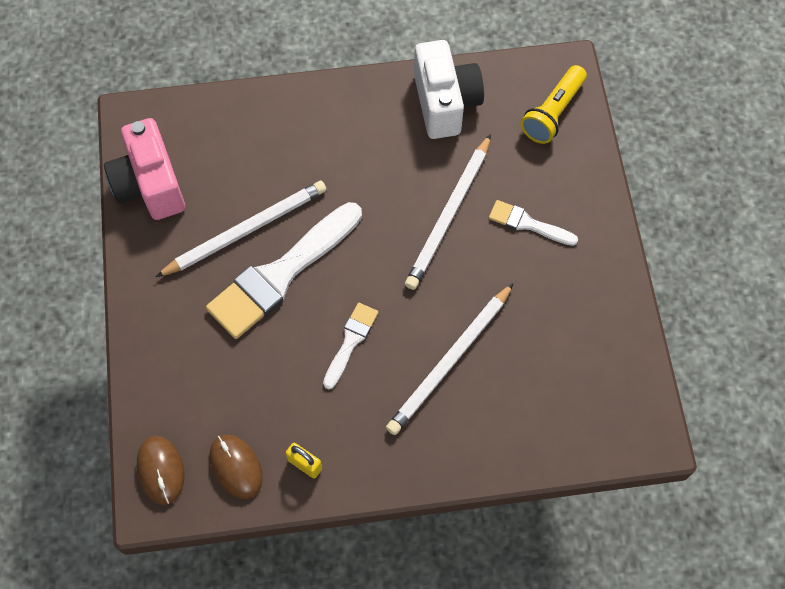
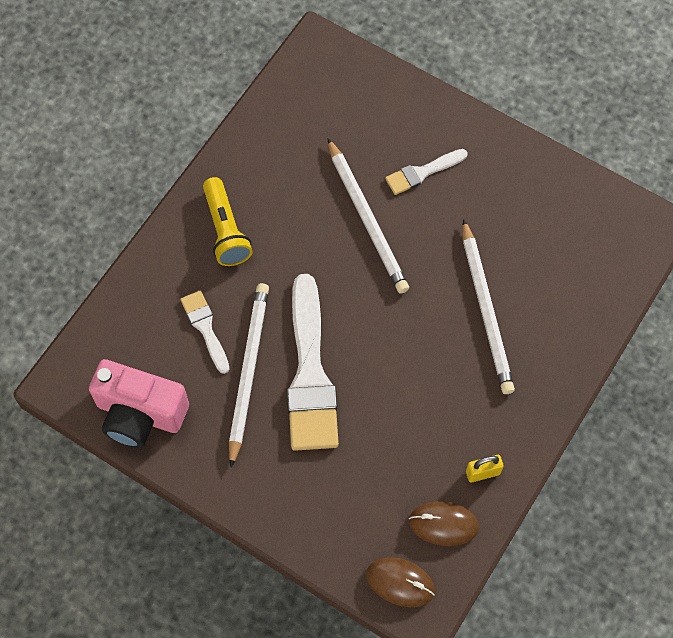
camera: 50 degrees left, 0 degrees up
(351, 341) = (411, 366): white brush -> white brush (205, 328)
(445, 103) = (269, 148): white camera -> none
(553, 113) = (347, 84): yellow flashlight -> yellow flashlight (226, 230)

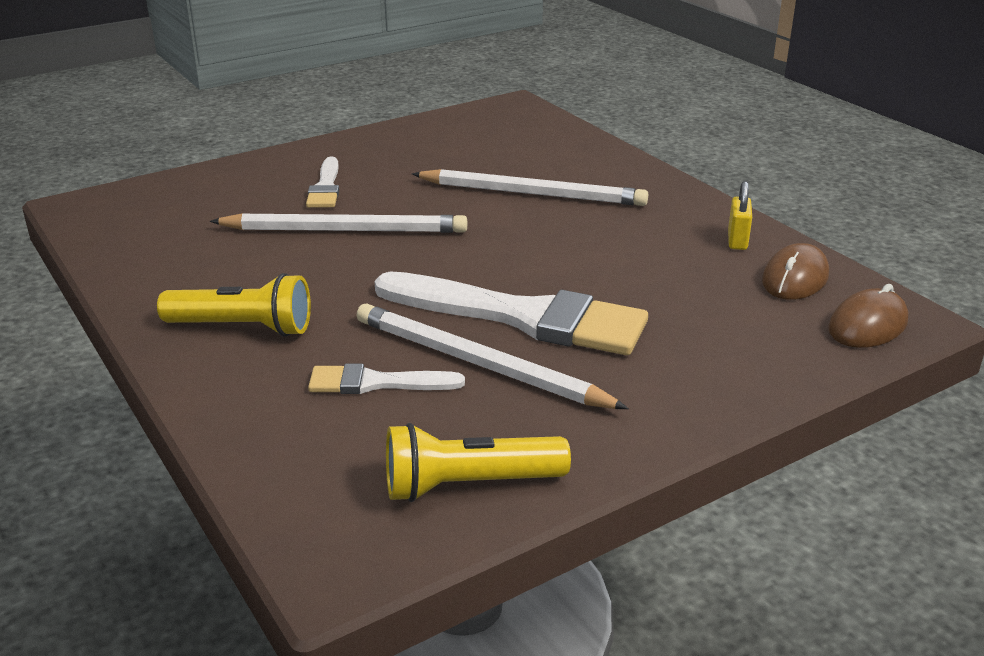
camera: 65 degrees left, 35 degrees down
(140, 414) = (468, 485): pink camera -> yellow flashlight

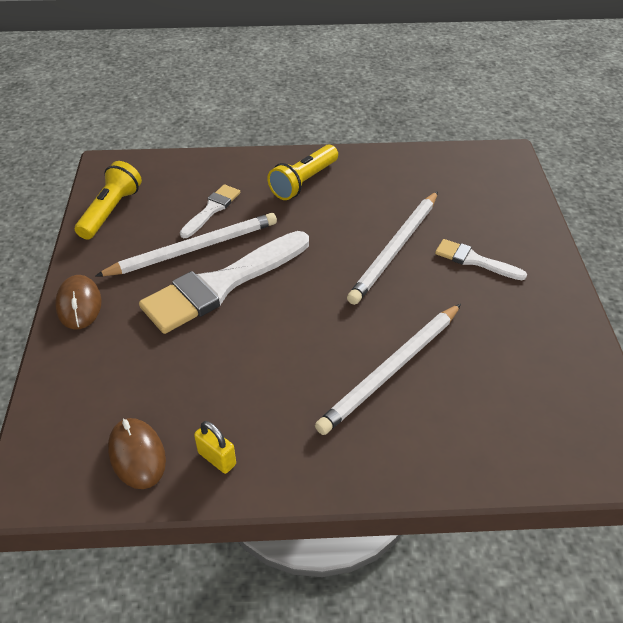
camera: 120 degrees right, 15 degrees up
(867, 325) = (51, 452): brown mouse -> brown mouse (79, 305)

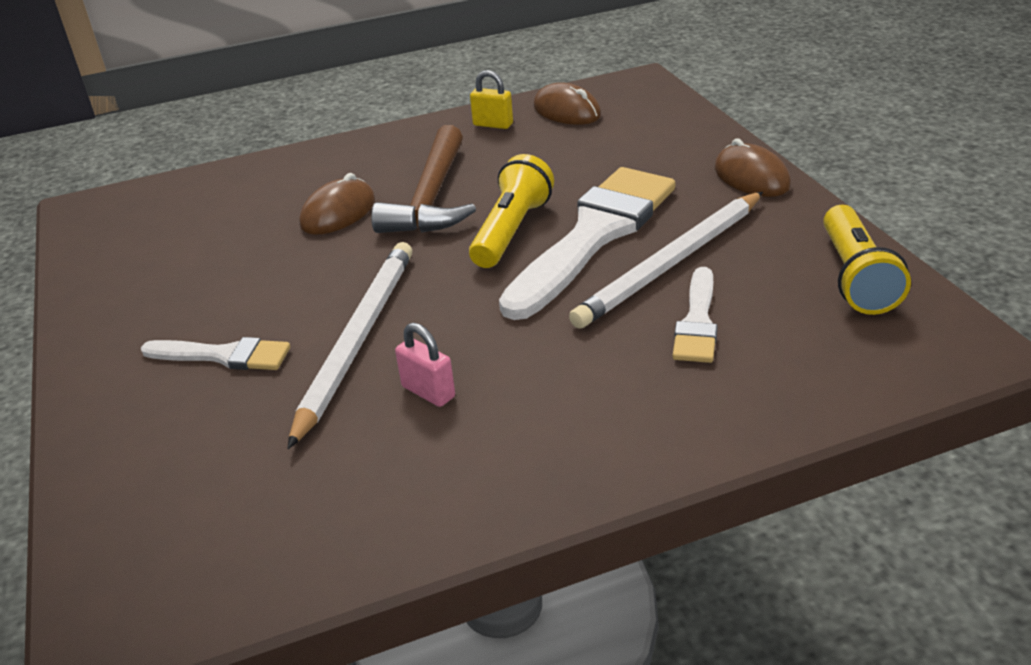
camera: 165 degrees right, 10 degrees down
(304, 182) = (569, 415): yellow flashlight -> yellow flashlight (511, 231)
(313, 362) = (431, 198): none -> brown hammer
(364, 209) = (428, 392): none -> pink padlock
(391, 370) = (338, 213): white pencil -> brown mouse

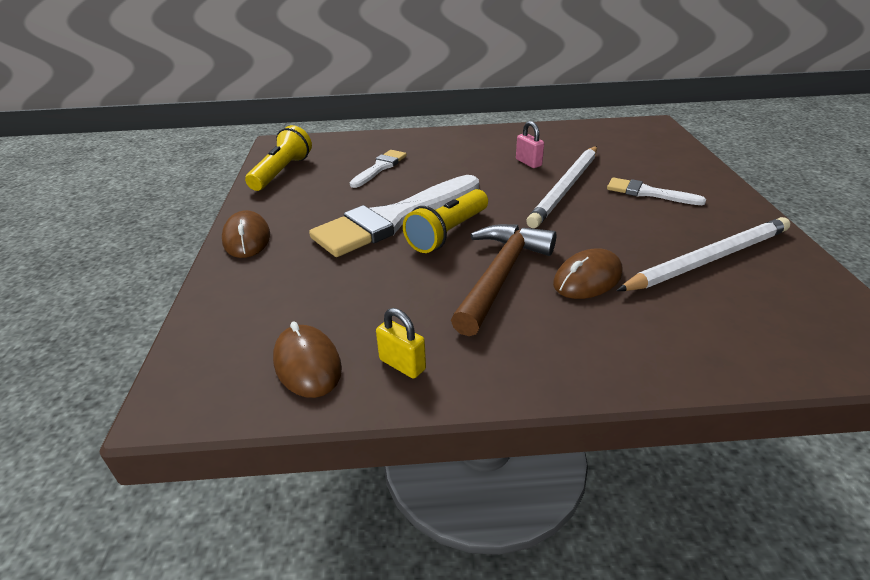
camera: 165 degrees left, 0 degrees up
(672, 263) = (364, 194): white pencil -> white pencil (708, 259)

